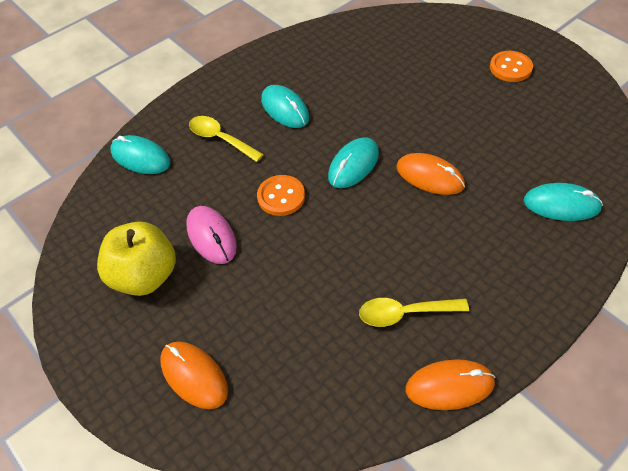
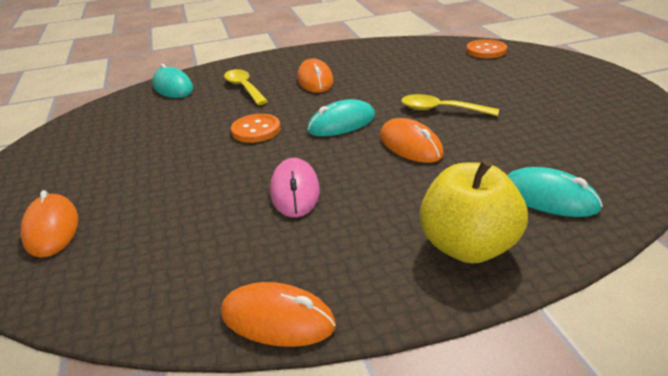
camera: 25 degrees right, 20 degrees down
(144, 276) = (94, 153): yellow apple -> yellow apple (468, 246)
(211, 236) = (172, 142): pink mouse -> pink mouse (295, 191)
(285, 109) = (315, 80): turquoise mouse -> orange mouse
(405, 313) = (288, 240): yellow spoon -> yellow spoon (441, 110)
(510, 68) = (563, 88): orange button -> orange button (486, 51)

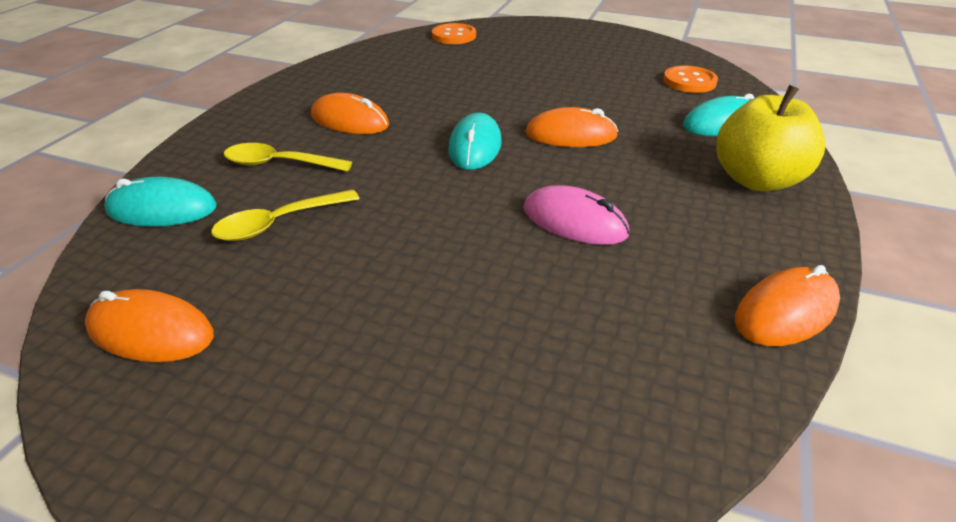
camera: 55 degrees left, 5 degrees up
(51, 228) = (423, 445): orange mouse -> orange mouse (151, 331)
(256, 130) = (405, 195): orange button -> orange button (689, 81)
(441, 110) = (529, 97): yellow spoon -> yellow spoon (279, 223)

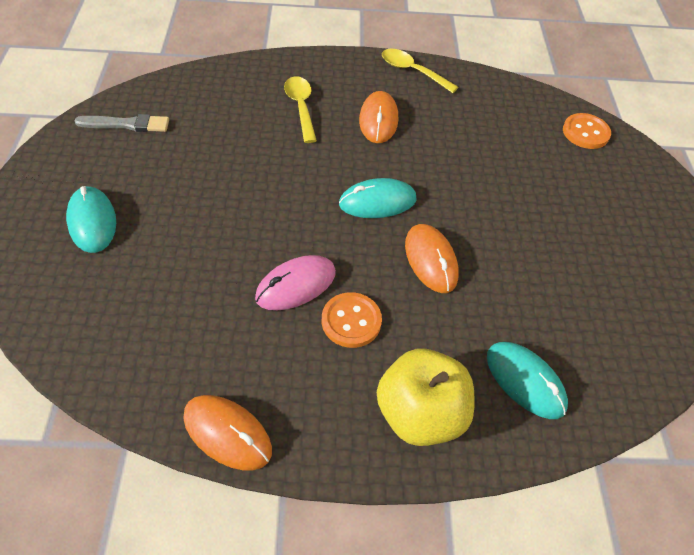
camera: 65 degrees right, 15 degrees up
(151, 331) = (126, 124): orange mouse -> grey brush
(162, 209) = (229, 80): turquoise mouse -> turquoise mouse (92, 221)
(279, 223) = (234, 133): yellow spoon -> yellow spoon (412, 71)
(574, 221) = (296, 285): pink mouse -> pink mouse turned 45 degrees clockwise
(689, 81) = (613, 344): orange button -> orange button (351, 321)

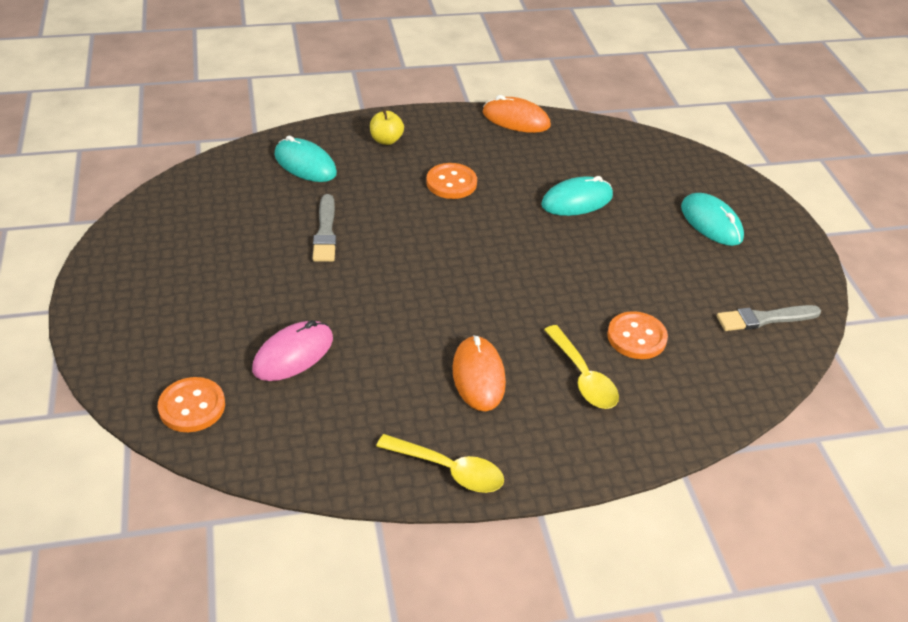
camera: 170 degrees right, 10 degrees down
(243, 127) = (636, 337): none -> orange button
(296, 285) = (506, 200): pink mouse -> pink mouse (293, 354)
(377, 202) = (454, 277): turquoise mouse -> turquoise mouse (577, 201)
(420, 413) = (386, 140): yellow apple -> yellow apple, size x0.50
(430, 260) = (390, 233): orange mouse -> none
(496, 272) = (325, 232): none -> grey brush

